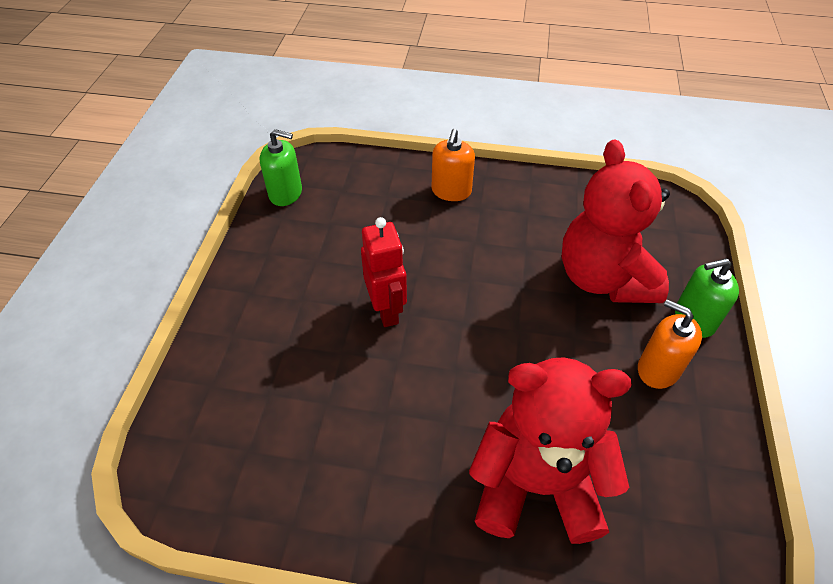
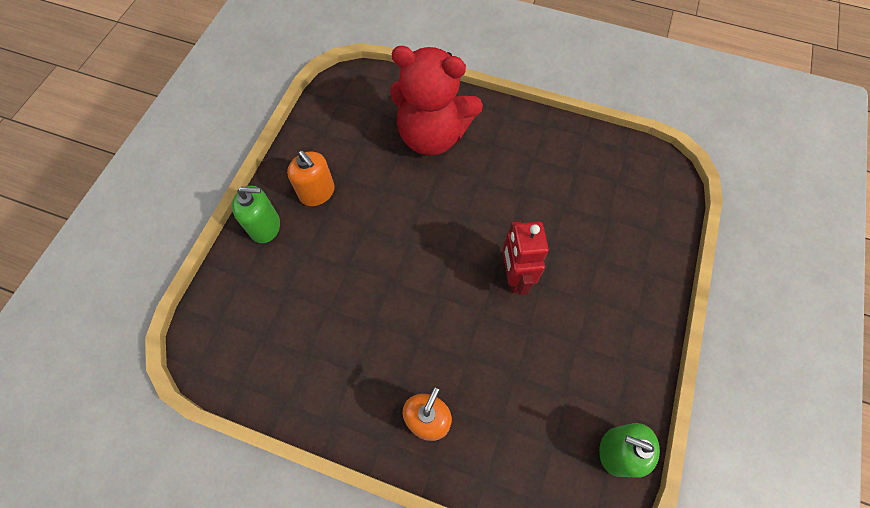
camera: 170 degrees left, 15 degrees up
(603, 278) = (317, 277): red teddy bear -> none

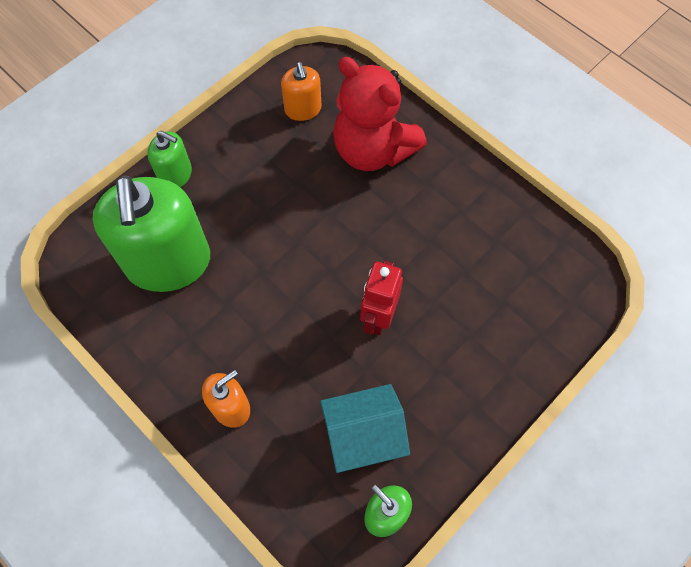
camera: 25 degrees right, 0 degrees up
(298, 310) = (168, 262): none -> green soap dispenser
(317, 192) = (237, 162): orange soap dispenser -> orange soap dispenser (303, 109)
(559, 388) = (363, 435): none -> turquoise house

